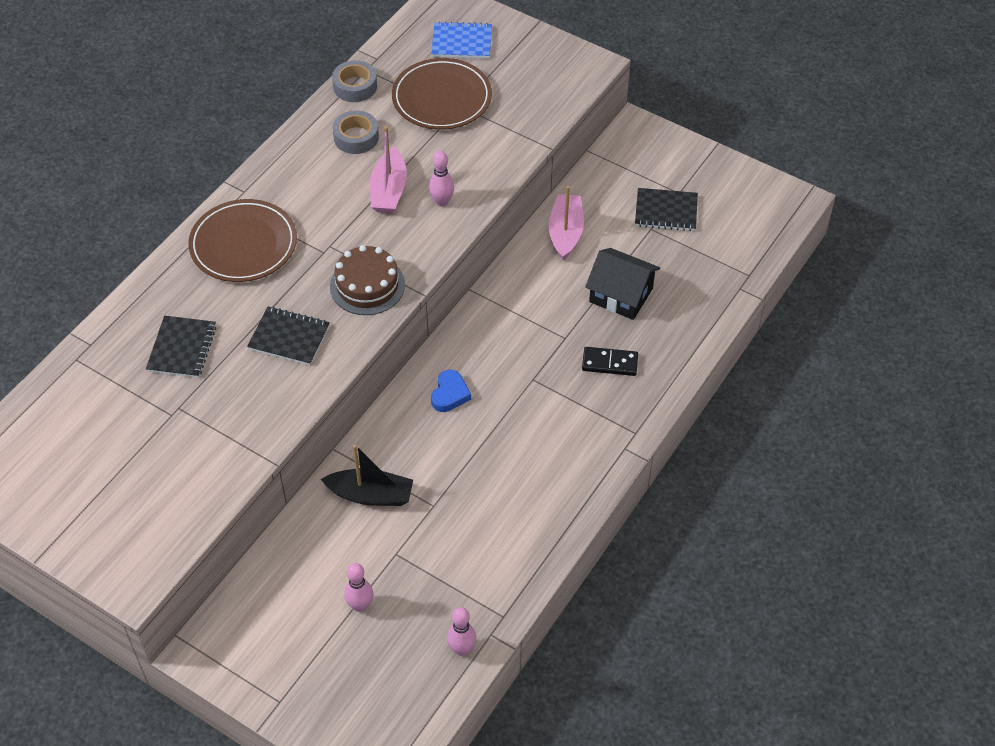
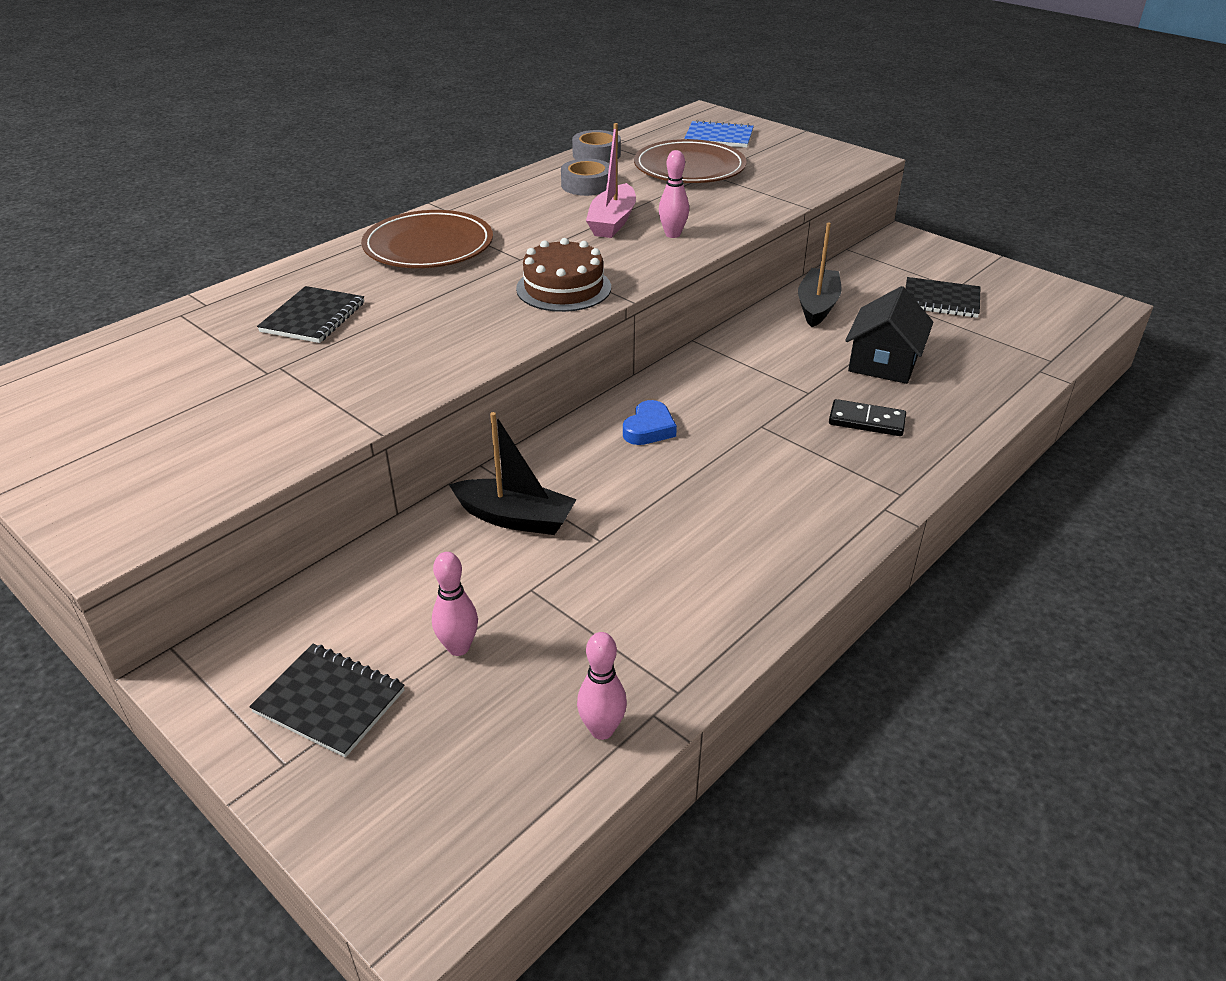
camera: 10 degrees right, 15 degrees down
(289, 337) = (450, 320): black notebook -> black notebook (329, 701)
(565, 233) = (817, 306): pink boat -> black boat
(621, 295) = (883, 362): black house -> black house turned 75 degrees clockwise

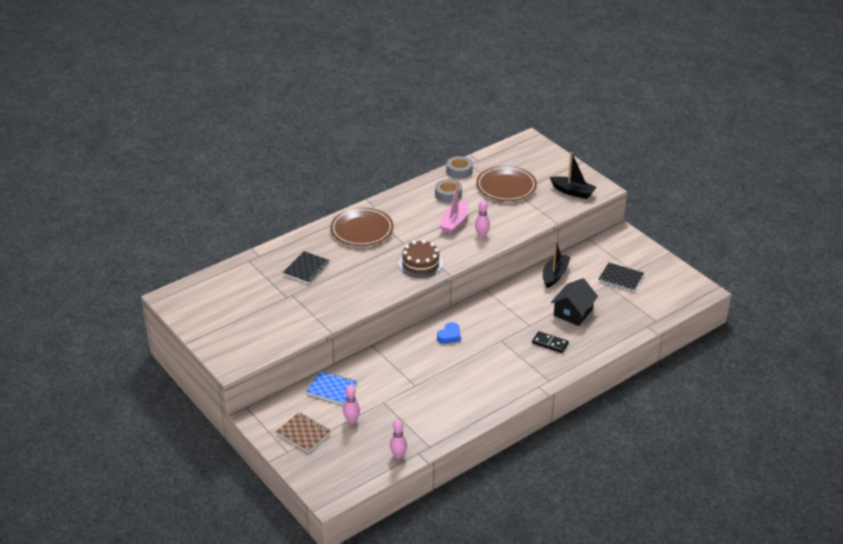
camera: 10 degrees right, 0 degrees up
(329, 701) = (303, 433): black notebook -> brown notebook
(515, 518) = (382, 371): black boat -> black boat (573, 192)
(719, 137) = (531, 162): blue notebook -> blue notebook (331, 389)

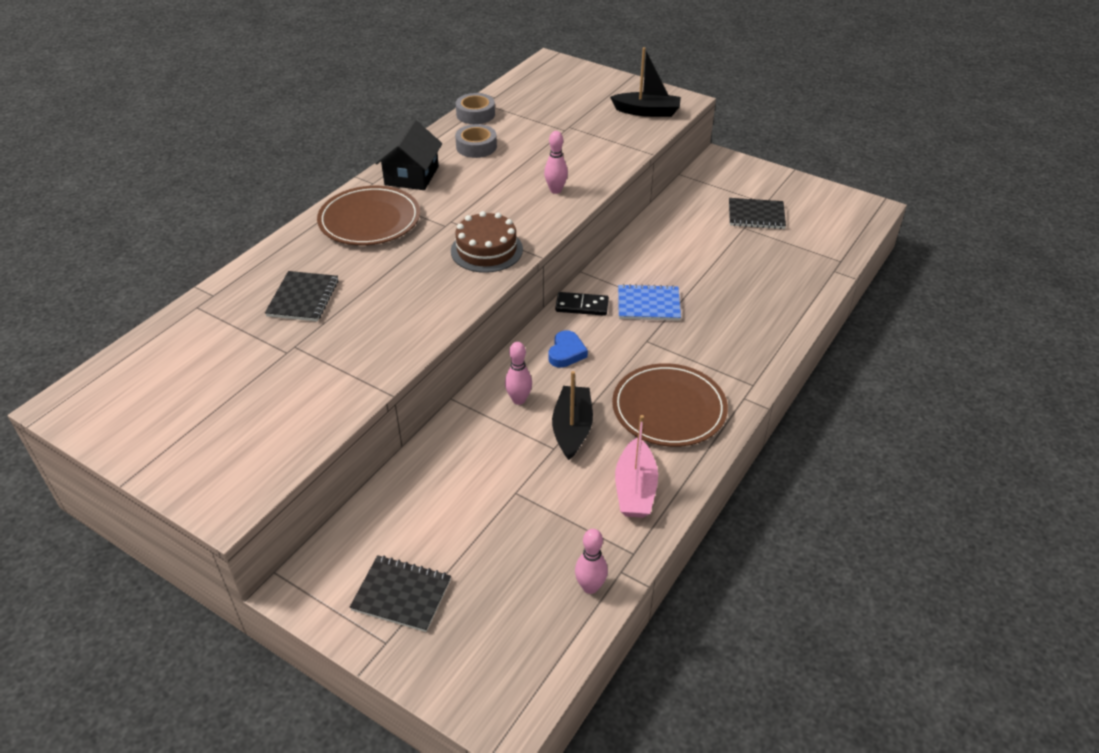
camera: 20 degrees left, 5 degrees up
(303, 433) = (401, 594): brown notebook -> black notebook
(331, 389) = (417, 493): blue notebook -> blue notebook (648, 304)
(352, 420) = (478, 543): pink bowling pin -> pink bowling pin (519, 400)
(454, 223) = (506, 182): pink boat -> pink boat (635, 489)
(506, 186) = (552, 121): brown plate -> brown plate (669, 408)
(550, 343) = (720, 328): black domino -> black domino (582, 306)
(555, 275) = (667, 230): black boat -> black boat (572, 429)
(573, 312) = (723, 275): black house -> black house (411, 176)

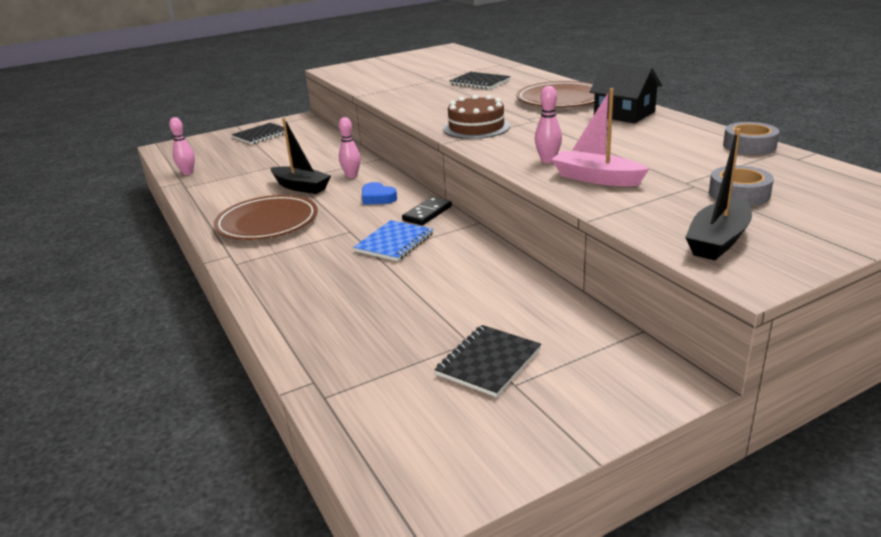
camera: 120 degrees right, 15 degrees down
(476, 147) = (667, 139): grey tape -> grey tape (739, 194)
(635, 489) = (223, 196): pink boat -> pink boat (596, 178)

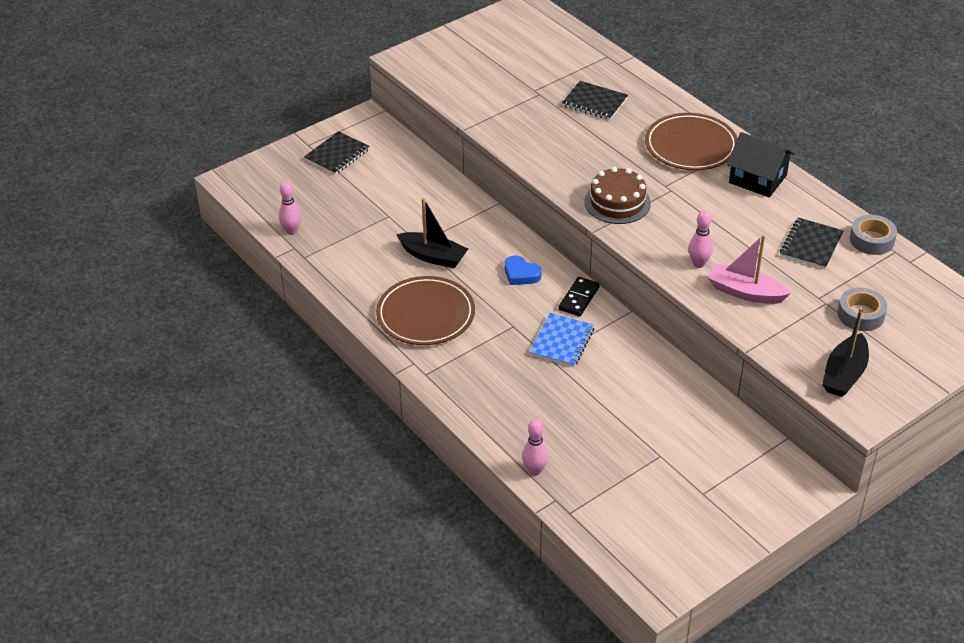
camera: 10 degrees left, 15 degrees up
(352, 176) = (479, 236): pink bowling pin -> pink bowling pin (534, 470)
(488, 362) = (679, 474): black notebook -> black notebook (811, 245)

